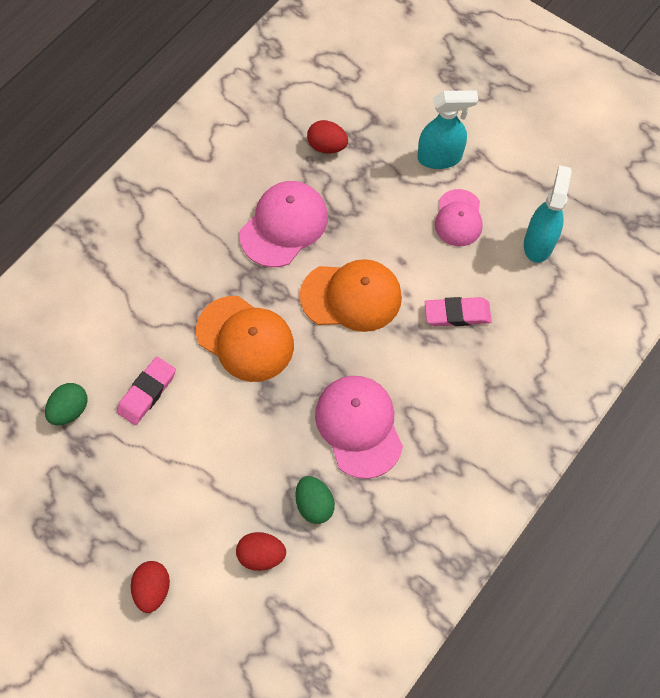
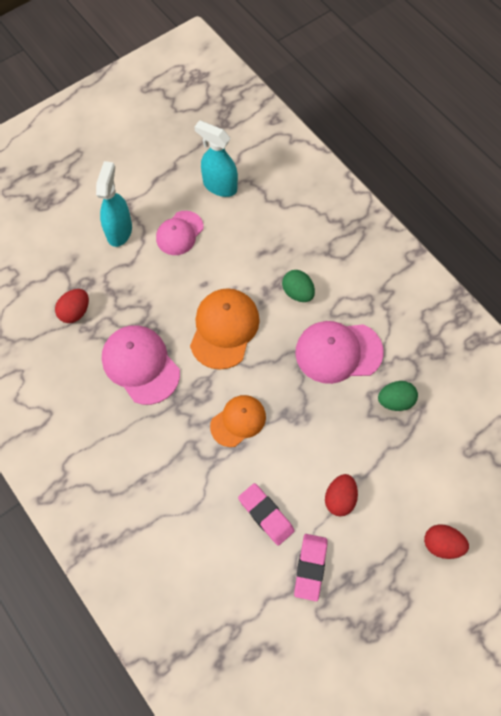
camera: 75 degrees left, 0 degrees up
(70, 410) = (265, 588): green egg -> green egg (297, 292)
(245, 338) = (238, 421): orange cap -> orange cap, size x0.65
(261, 555) = (428, 450): red egg -> red egg (339, 498)
(457, 314) = (262, 257): pink eraser -> pink eraser (310, 567)
(458, 218) = (179, 233): pink cap -> pink cap turned 105 degrees clockwise

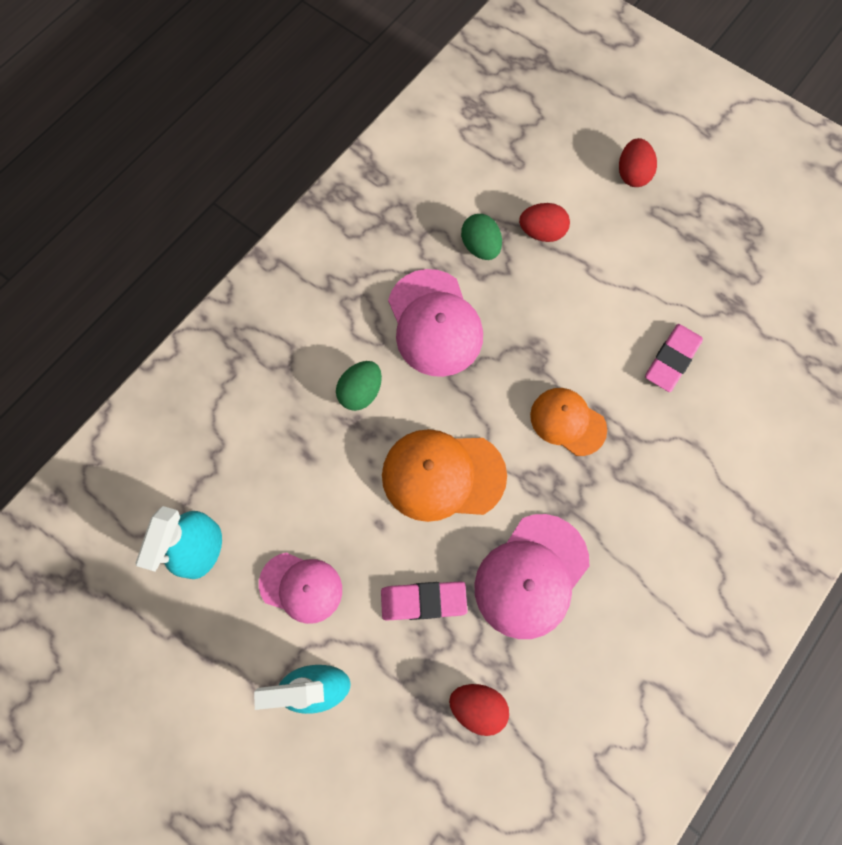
camera: 105 degrees left, 5 degrees up
(310, 567) = (711, 298): pink eraser -> pink eraser (423, 601)
(339, 498) = (621, 284): red egg -> red egg (542, 232)

